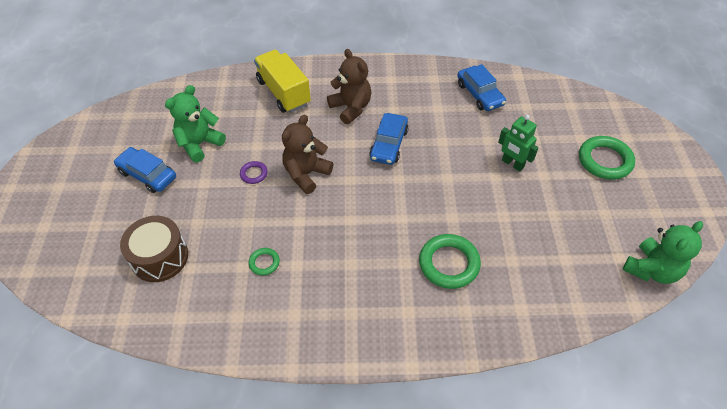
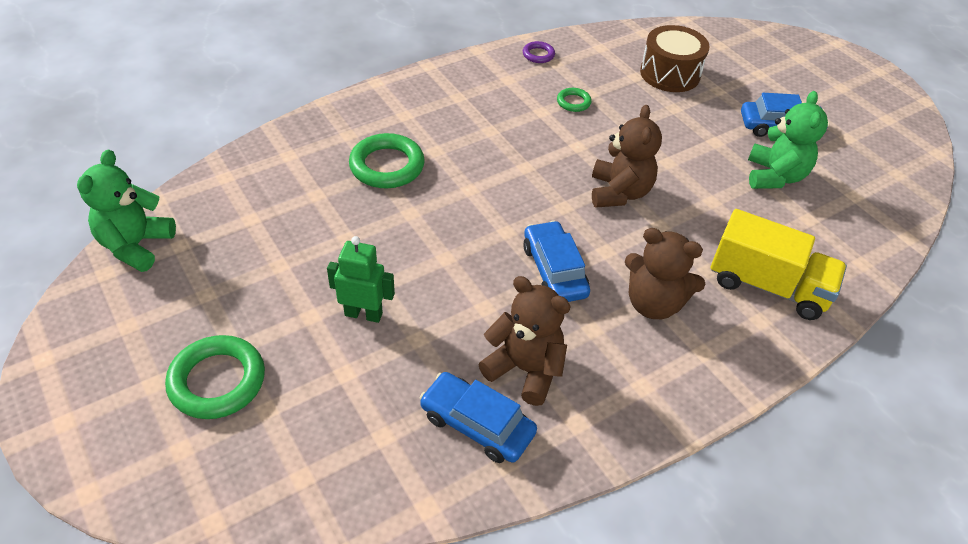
camera: 145 degrees right, 5 degrees down
(254, 174) = (676, 170): purple ring -> purple ring (538, 55)
(441, 106) = (525, 369): none -> brown teddy bear

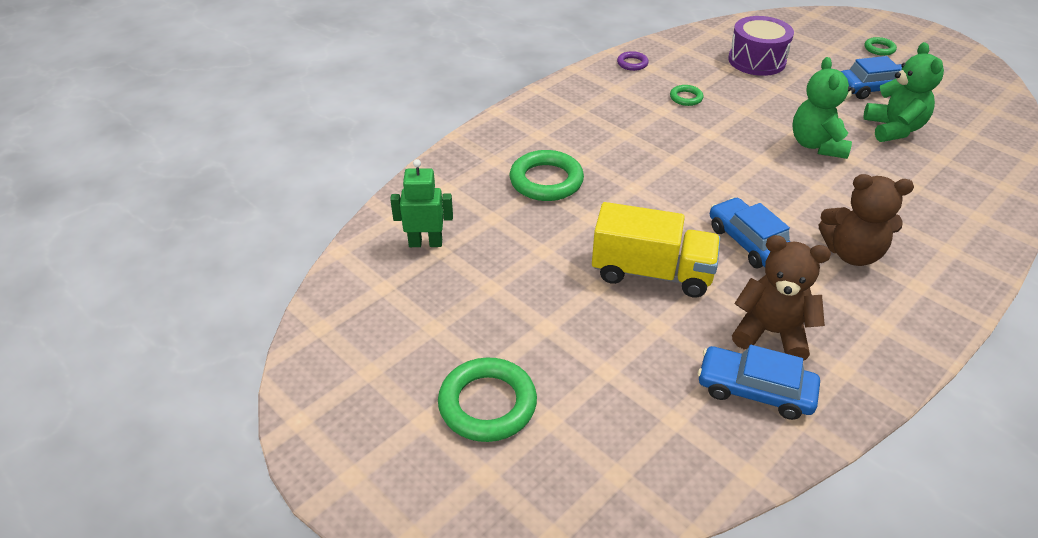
camera: 10 degrees left, 5 degrees down
(136, 246) = (339, 296): green teddy bear -> green teddy bear (816, 145)
(363, 314) = (596, 314): green robot -> green robot (425, 243)
(619, 192) = (769, 166): brown teddy bear -> none
(670, 74) = (756, 61): brown drum -> purple drum
(767, 286) = (939, 220): yellow truck -> yellow truck (651, 273)
(810, 83) = (879, 49): none -> green ring

